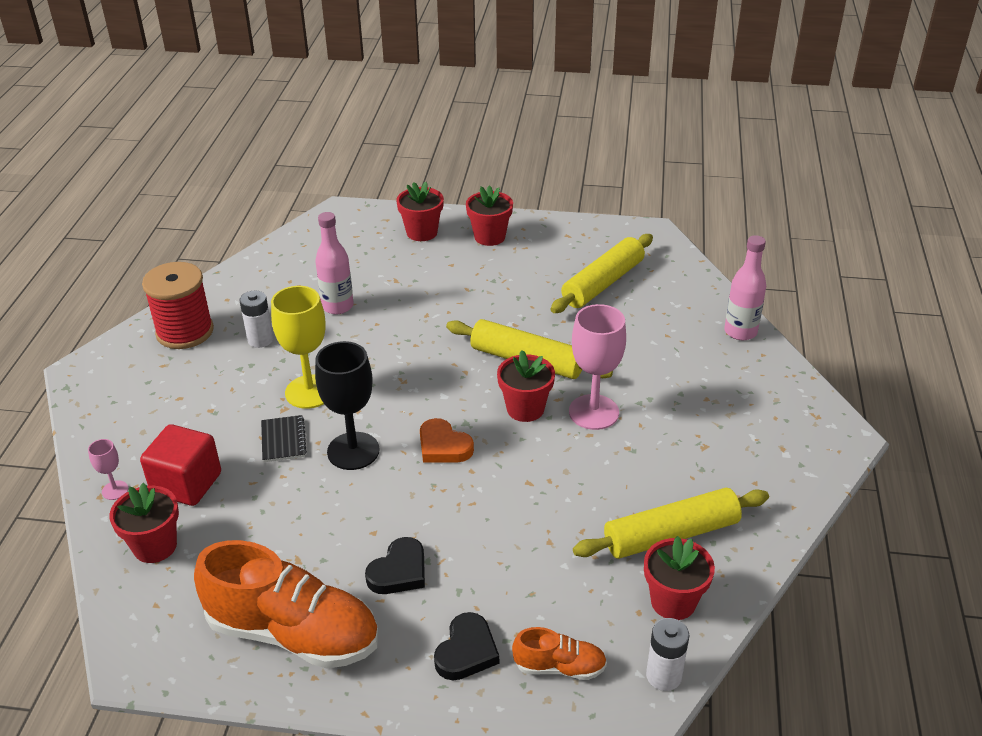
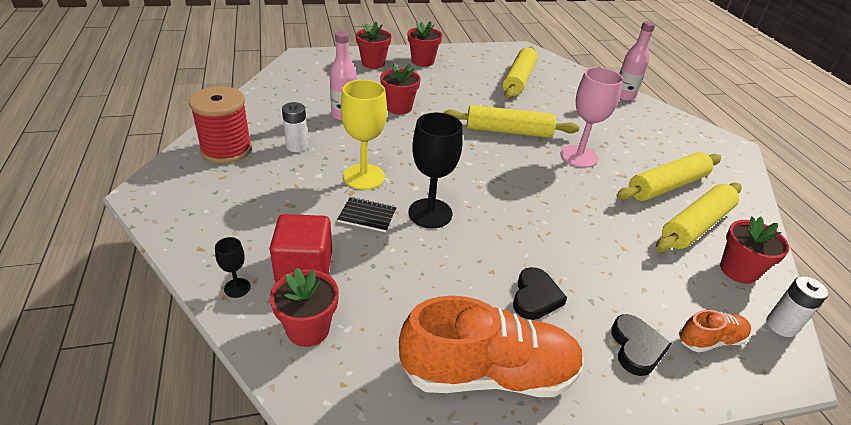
camera: 25 degrees left, 0 degrees up
(115, 490) = (237, 288): pink goblet -> black goblet
(283, 440) = (367, 216): black notebook -> black notebook turned 45 degrees counterclockwise
(443, 446) = (496, 197): orange heart -> none
(525, 409) = (532, 162): red flower pot -> red flower pot (399, 107)
(680, 475) = (667, 186): none -> yellow rolling pin

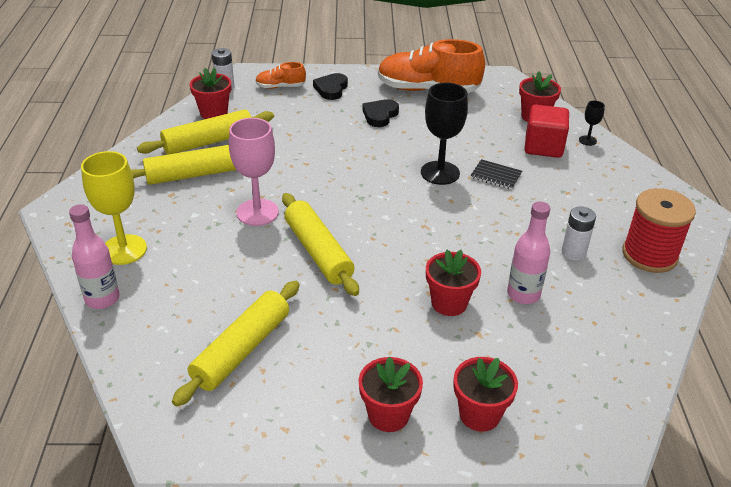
camera: 165 degrees left, 0 degrees up
(364, 177) = (498, 211): yellow goblet -> yellow goblet (124, 250)
(508, 131) = (318, 252): yellow rolling pin -> yellow rolling pin turned 45 degrees clockwise

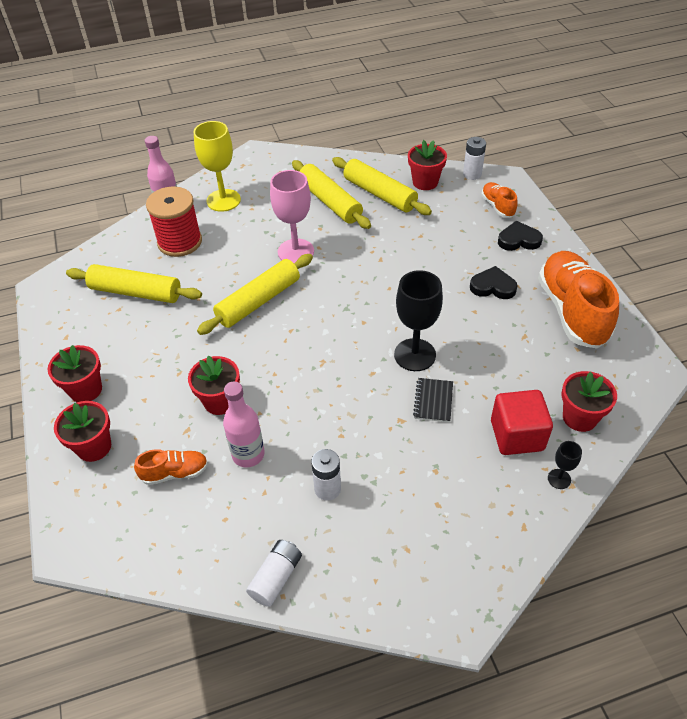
camera: 75 degrees right, 10 degrees up
(532, 350) = (175, 473): none -> orange shoe
(649, 255) = (351, 564): red spool -> red spool (180, 242)
(659, 300) = (276, 577): none -> white battery

